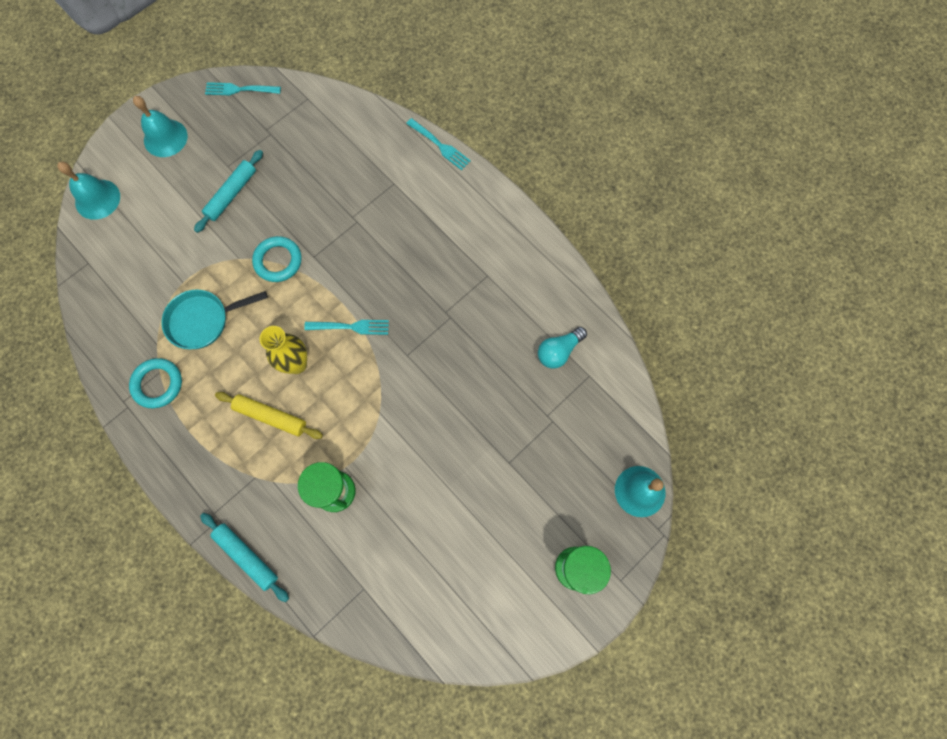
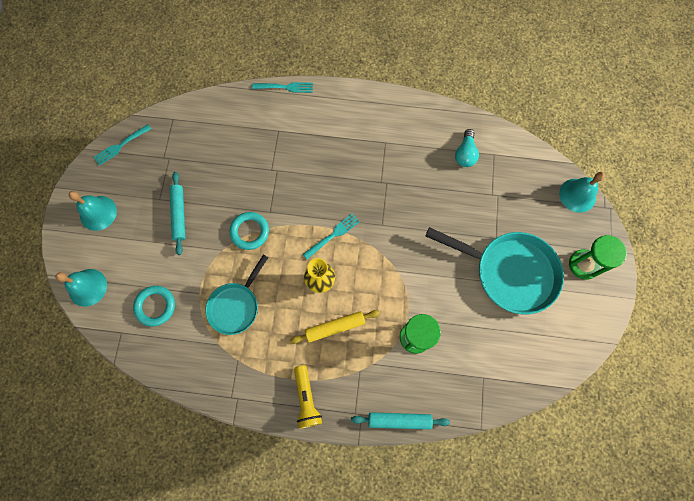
camera: 40 degrees left, 0 degrees up
(157, 384) = (244, 368): turquoise ring -> turquoise ring (155, 306)
(184, 461) = (306, 399): none -> yellow flashlight
(489, 509) = (509, 272): none -> turquoise pan

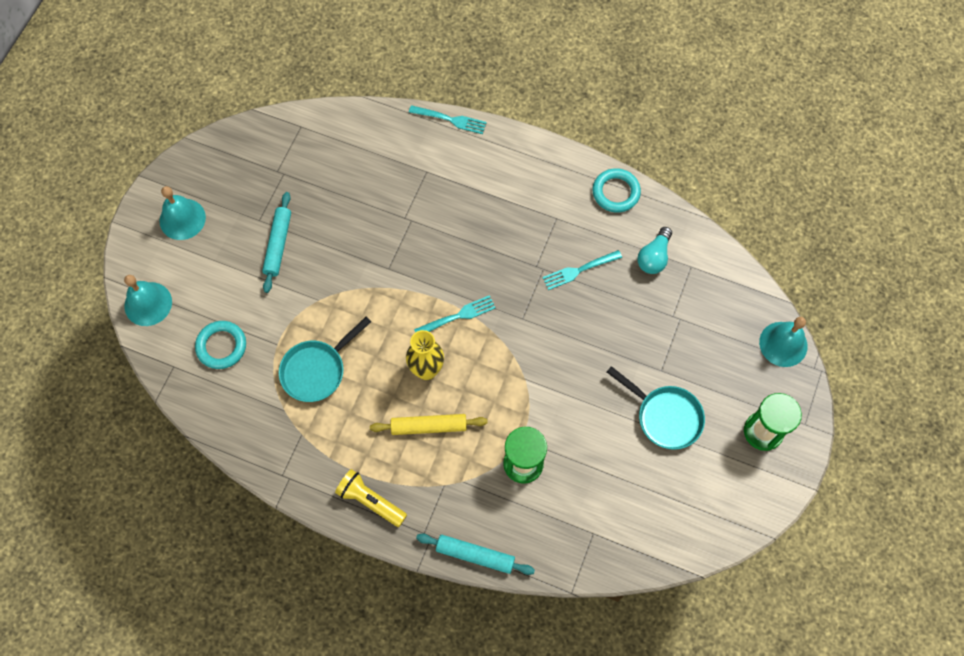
camera: 15 degrees right, 5 degrees down
(121, 145) = (230, 144): turquoise fork -> turquoise fork (579, 270)
(249, 232) = (357, 286): turquoise ring -> turquoise ring (616, 192)
(306, 399) = (370, 501): yellow flashlight -> yellow flashlight turned 120 degrees clockwise
(509, 272) = (665, 416): turquoise pan -> turquoise pan, size x0.61

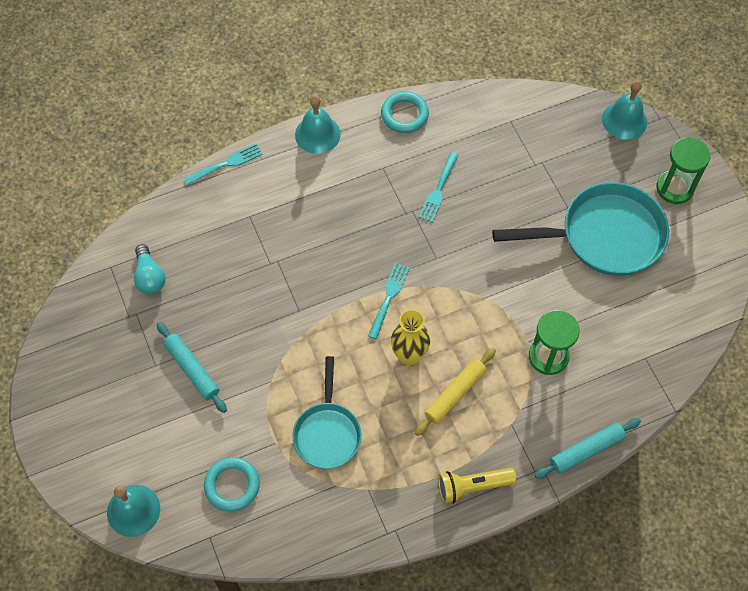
camera: 45 degrees left, 5 degrees down
(182, 219) = (89, 420): turquoise bell -> turquoise bell (317, 134)
(654, 257) = (479, 136): turquoise light bulb -> turquoise light bulb (149, 277)
(665, 416) = (604, 236): turquoise pan -> turquoise pan, size x1.64

